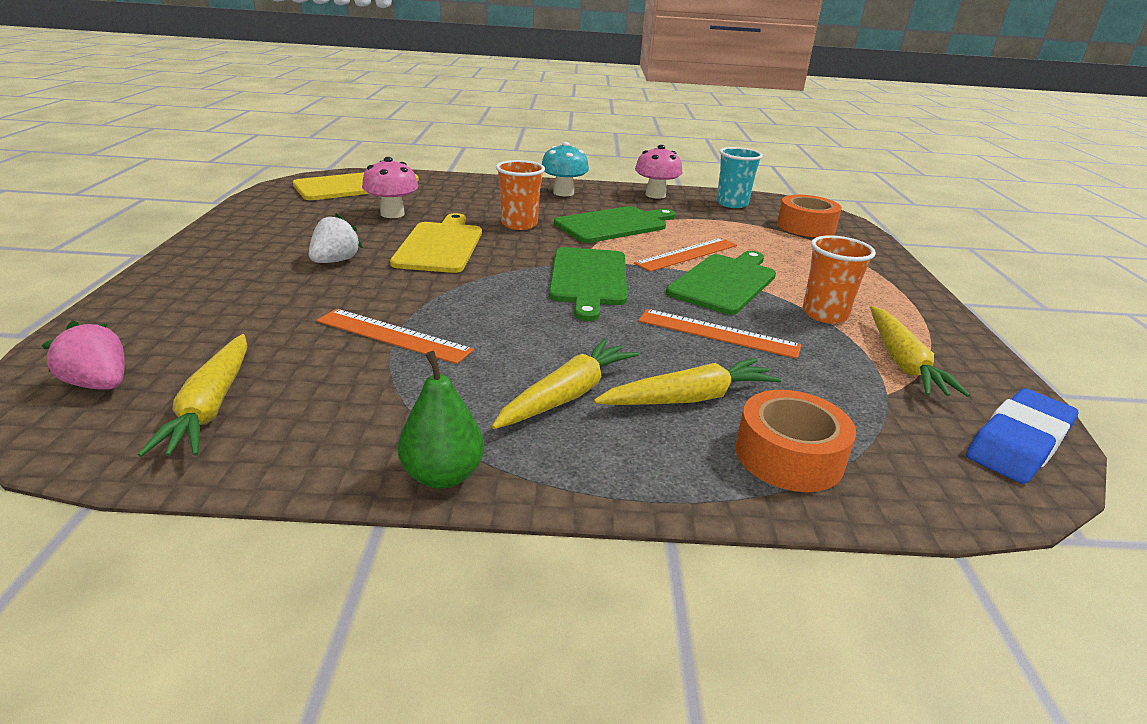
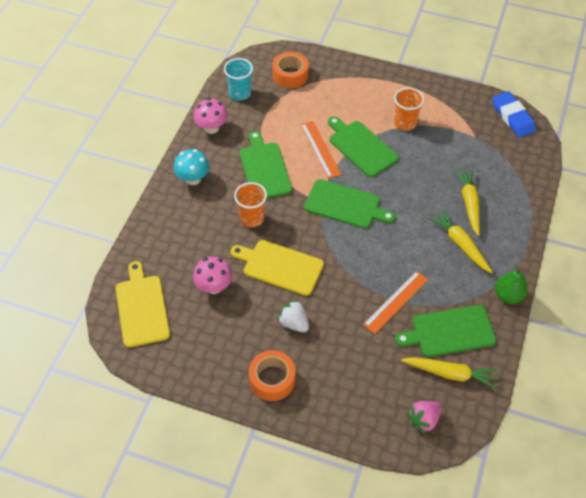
camera: 70 degrees left, 25 degrees up
(324, 398) = (449, 332): none -> green cutting board
(718, 333) = (416, 172): orange ruler -> none
(788, 456) = (511, 188): orange tape -> orange tape (272, 379)
(902, 362) = (453, 118): yellow carrot -> none

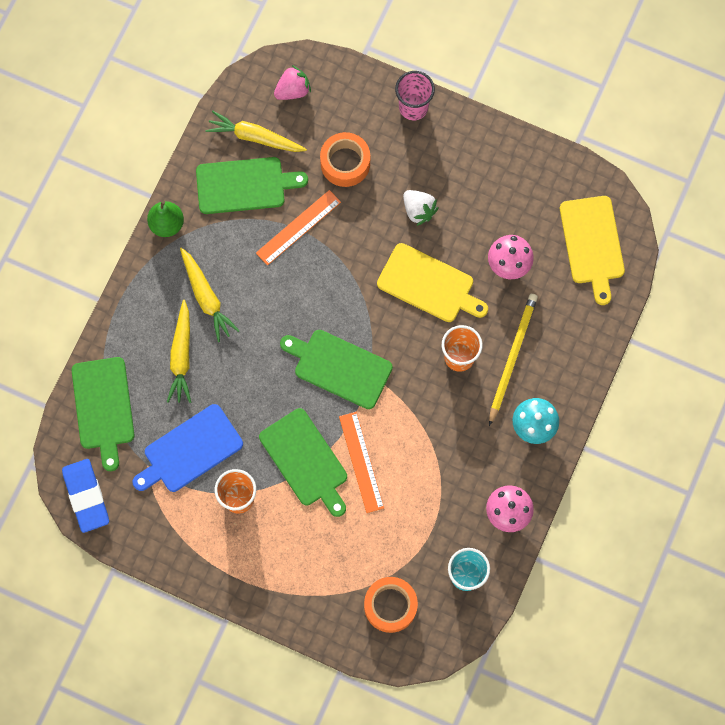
camera: 175 degrees left, 20 degrees up
(210, 221) = (512, 357): none -> yellow pencil
(264, 168) = (439, 435): green cutting board -> green cutting board (103, 407)
(272, 379) = (447, 146): orange tape -> orange tape (345, 163)
(307, 413) = (413, 107): none -> pink cup
(446, 147) = (190, 450): none -> blue cutting board

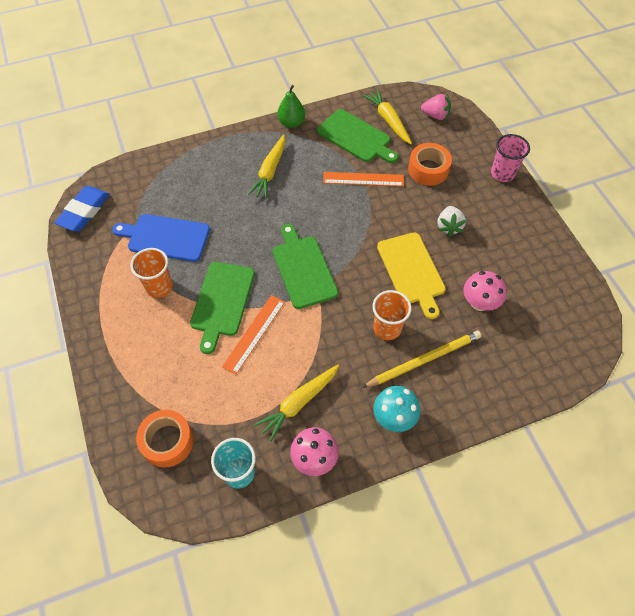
camera: 45 degrees right, 15 degrees down
(103, 407) = (150, 177): green cutting board -> none
(181, 356) = (221, 188): yellow carrot -> yellow carrot (299, 403)
(592, 244) = (555, 339): yellow cutting board -> none

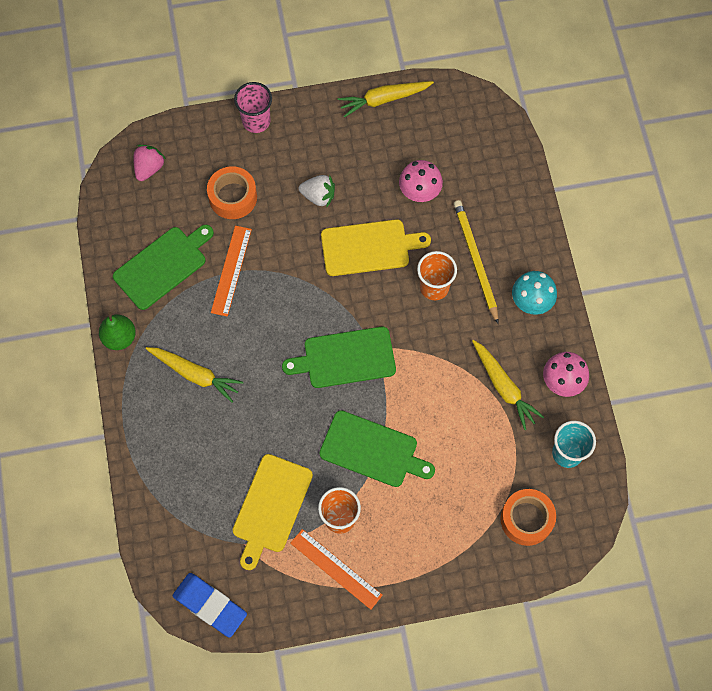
camera: 80 degrees left, 10 degrees up
(165, 237) = (271, 507): blue cutting board -> yellow cutting board
(254, 333) = (418, 421): orange ruler -> orange ruler (336, 569)
(388, 120) = (144, 223): yellow carrot -> yellow carrot (384, 99)

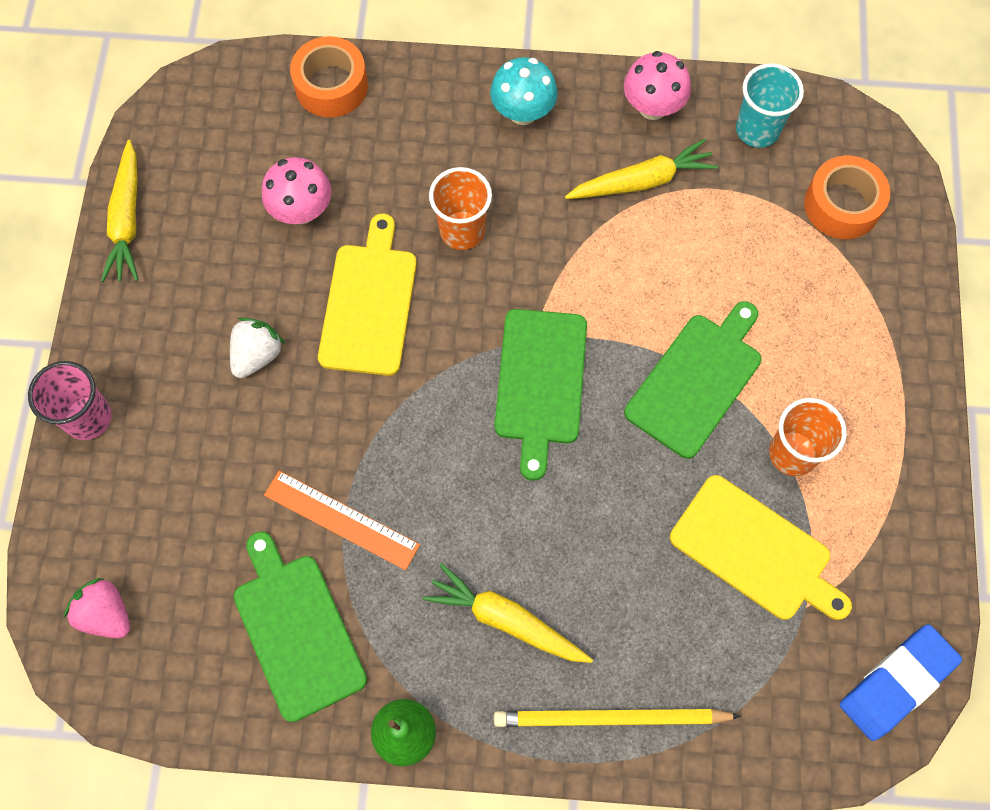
camera: 75 degrees left, 0 degrees up
(195, 374) = (506, 619): yellow carrot -> yellow carrot turned 105 degrees counterclockwise
(233, 197) = (211, 487): orange tape -> orange tape (331, 86)
(336, 569) = (870, 478): orange ruler -> none
(475, 260) = (437, 165): yellow pencil -> yellow pencil (610, 718)

